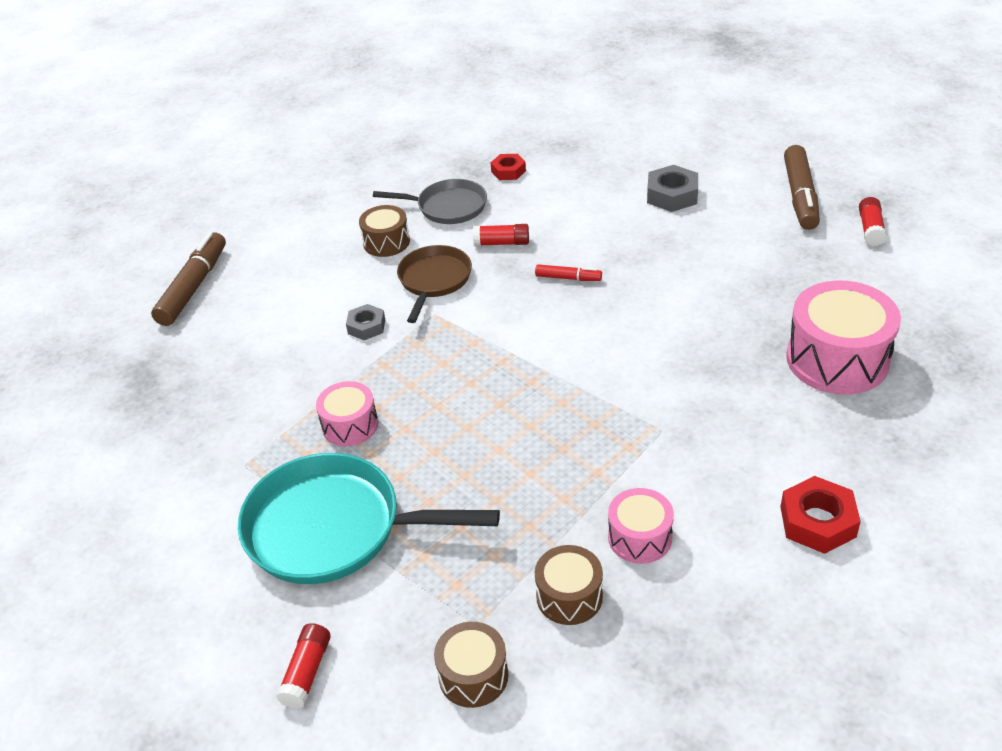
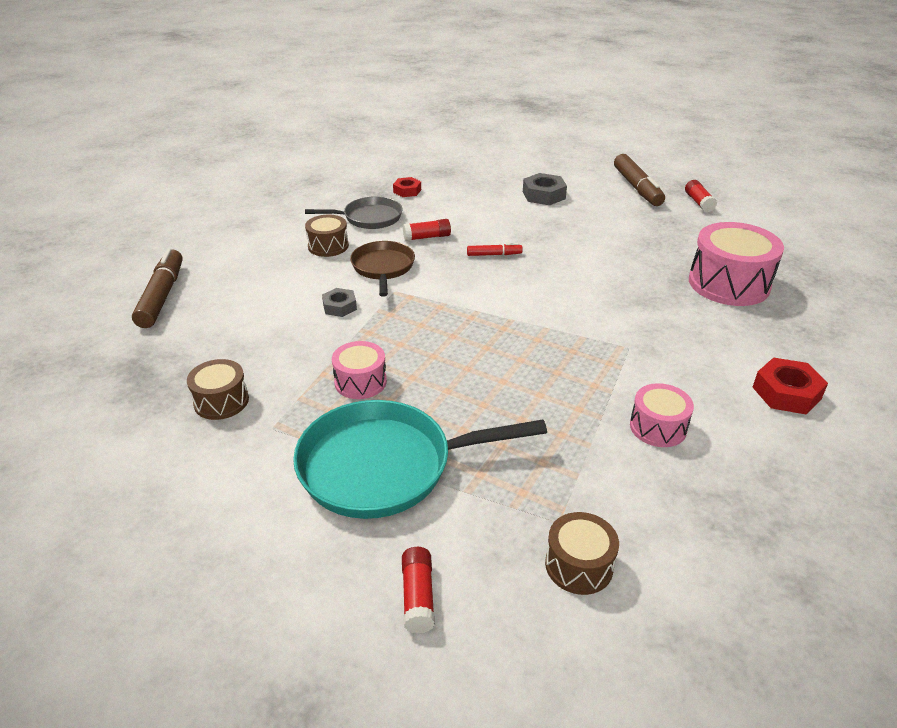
camera: 20 degrees left, 5 degrees down
(569, 596) = (626, 483): brown drum -> brown drum (221, 401)

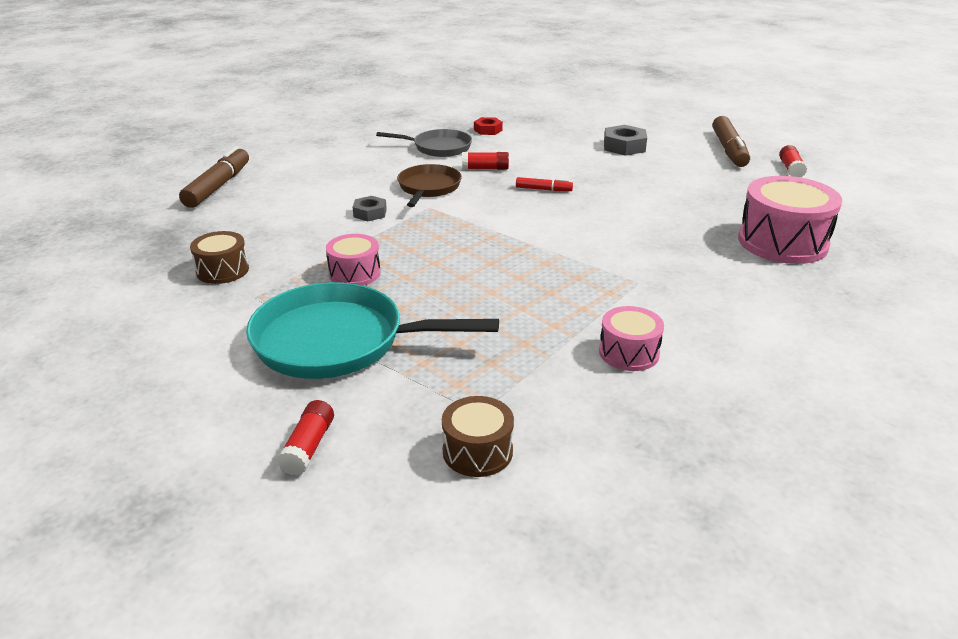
camera: 15 degrees right, 5 degrees down
(328, 246) = (387, 165): brown drum -> none
(786, 393) = (791, 345): red nut -> none

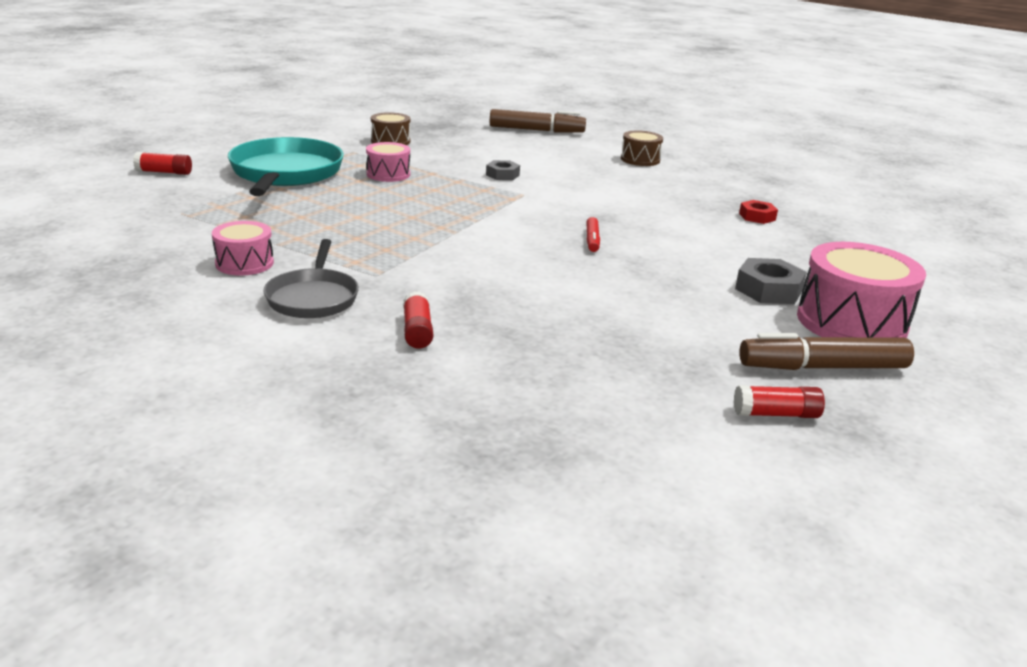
camera: 80 degrees right, 5 degrees down
(428, 188) = (569, 193): brown pan -> none
(438, 148) = (680, 195): grey pan -> grey pan (313, 297)
(477, 451) = (135, 212): brown drum -> brown drum (640, 159)
(485, 168) = (635, 215): red glue stick -> red glue stick (417, 331)
(782, 242) = (489, 368): pink drum -> pink drum (851, 322)

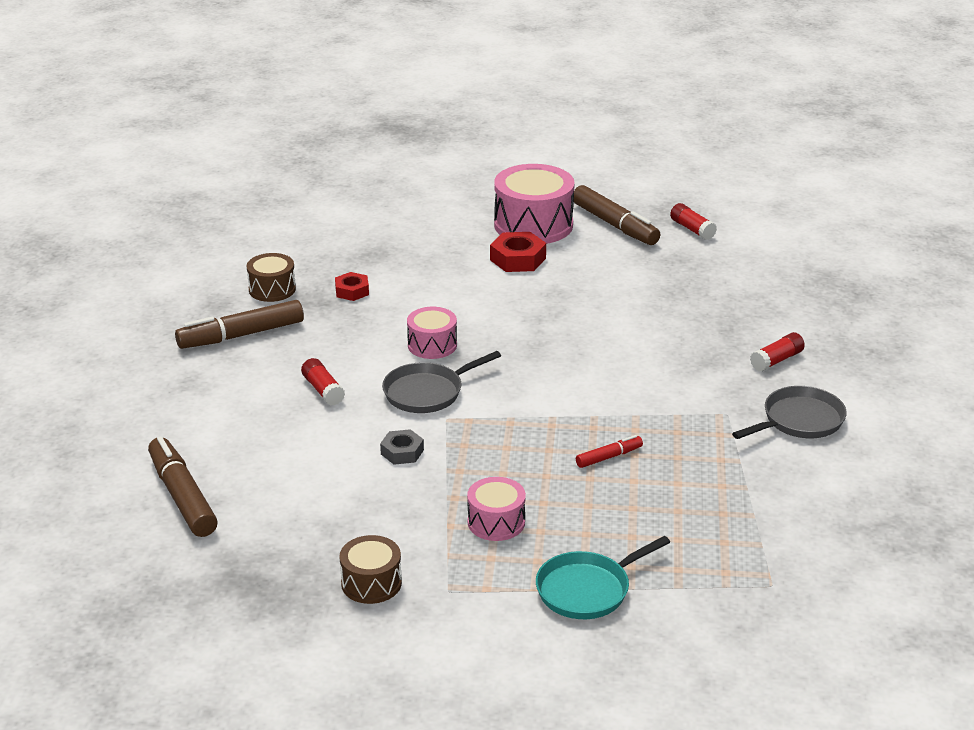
camera: 120 degrees left, 5 degrees up
(164, 172) = (702, 678): red glue stick -> red glue stick (323, 390)
(244, 263) = (801, 481): pink drum -> pink drum (432, 345)
(286, 174) = (587, 589): turquoise pan -> turquoise pan, size x0.60
(566, 198) = (427, 392): none -> grey pan
(592, 240) = (520, 348): red marker -> red marker (609, 457)
(640, 159) = (233, 390): brown drum -> brown drum (272, 289)
(715, 175) = (241, 335): none -> brown marker
(768, 290) = (517, 259): grey nut -> red nut

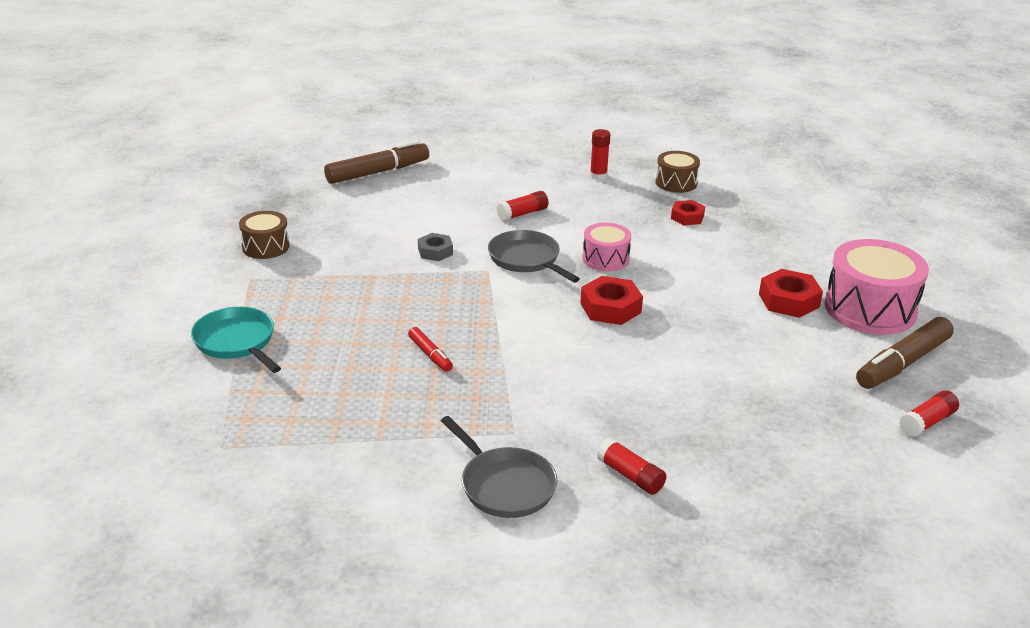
camera: 85 degrees right, 0 degrees up
(241, 335) = (598, 176): brown marker -> red glue stick
(496, 522) = (335, 297): pink drum -> none
(526, 349) = (610, 308): none -> red nut

